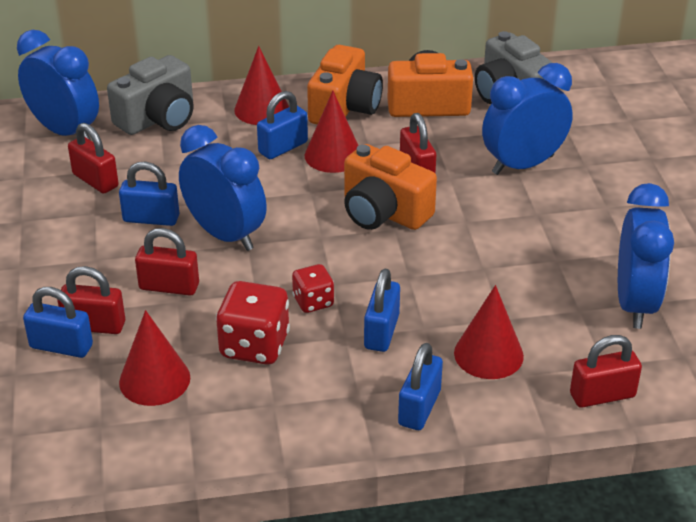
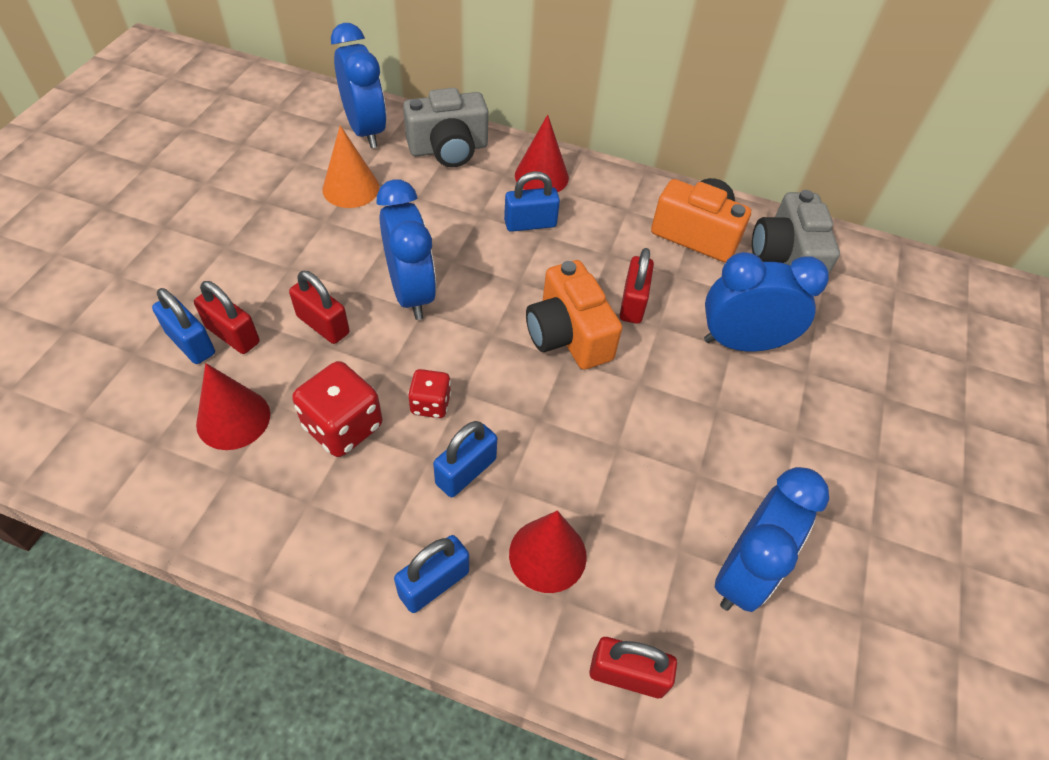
camera: 25 degrees right, 15 degrees up
(95, 180) = (351, 188): red padlock -> orange cone
(151, 218) = (364, 247): blue padlock -> none
(333, 155) = (568, 251): red cone -> none
(344, 108) = (616, 205): orange camera -> none

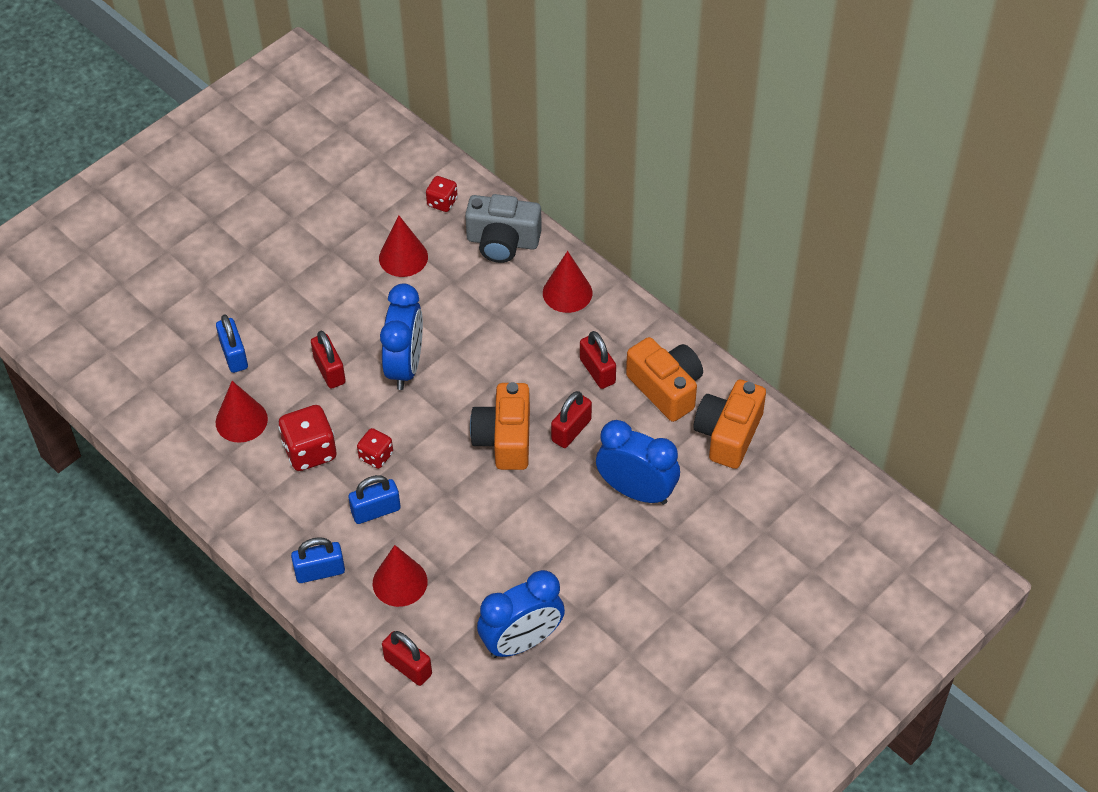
camera: 30 degrees right, 0 degrees up
(233, 335) = (264, 358): red padlock -> red padlock (597, 371)
(351, 188) = (403, 257): orange cone -> red cone
(366, 130) = (442, 202): blue clock -> red dice
(530, 224) = (531, 335): blue padlock -> none
(785, 258) = (728, 434): grey camera -> orange camera

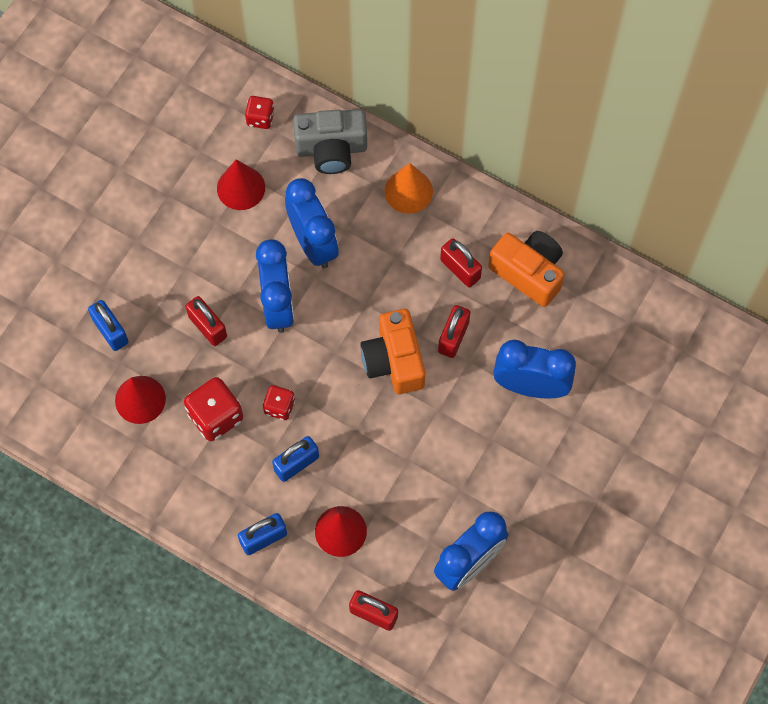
camera: 15 degrees left, 15 degrees up
(458, 319) = (313, 243): none -> blue clock
(567, 292) = (408, 191): red cone -> orange cone
(728, 434) = (598, 307): orange camera -> none

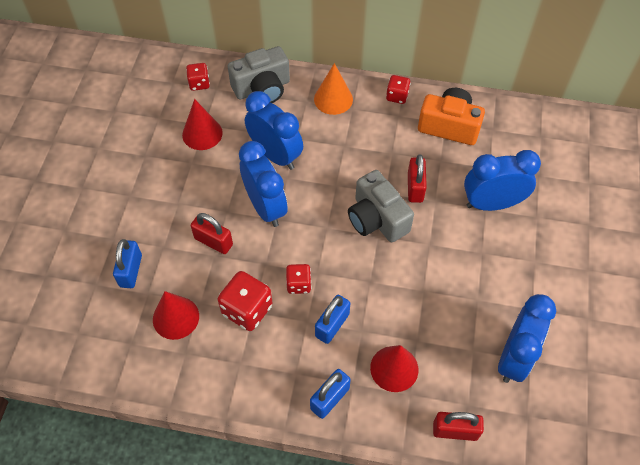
camera: 20 degrees left, 10 degrees down
(110, 331) = (131, 271): blue padlock -> blue padlock turned 60 degrees clockwise
(394, 360) = (377, 219): orange camera -> grey camera
(460, 269) = (397, 139): red padlock -> none
(485, 212) = (397, 96): none -> red dice

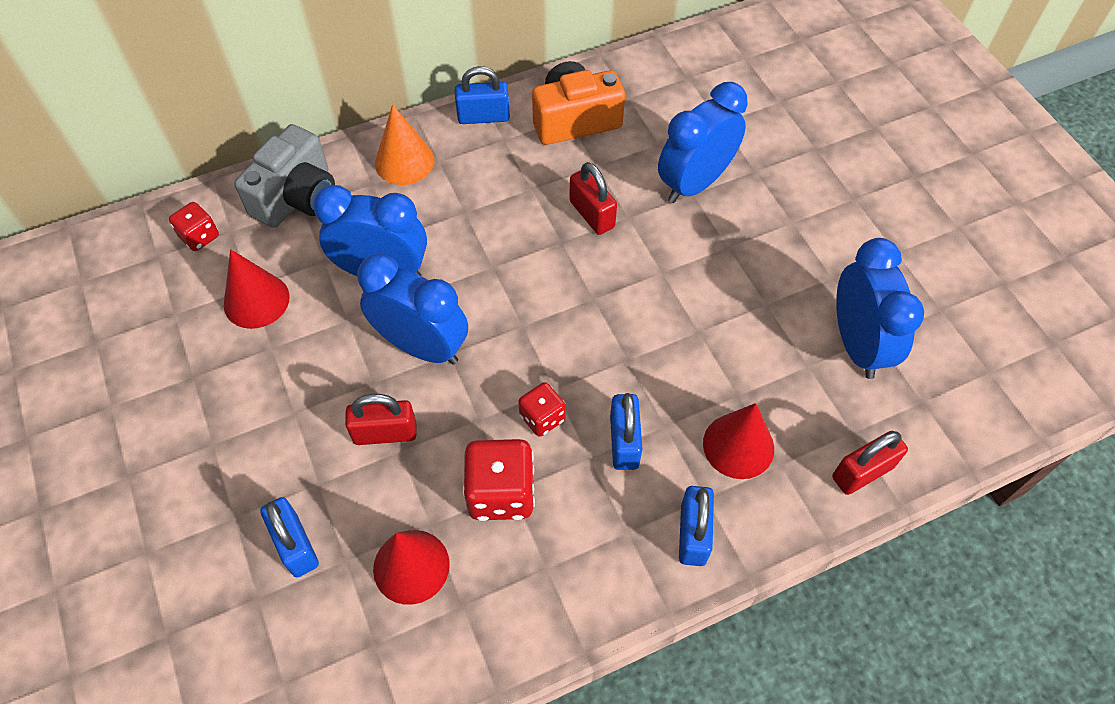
camera: 35 degrees left, 0 degrees up
(377, 219) = (576, 278): grey camera -> none
(397, 96) = (483, 117): red dice -> blue padlock

